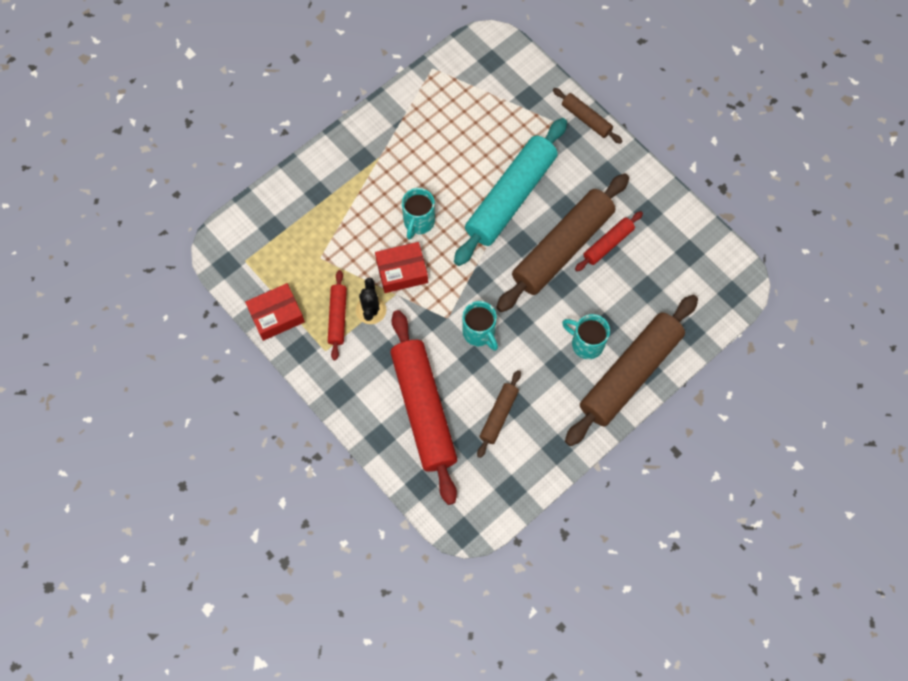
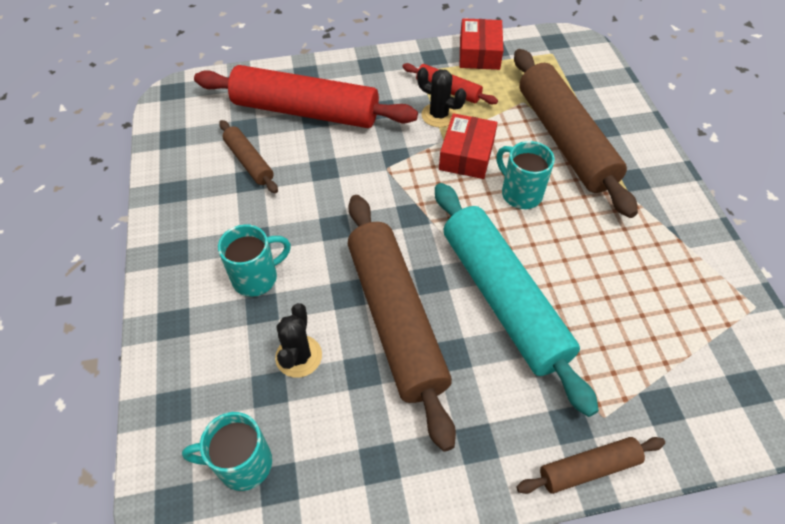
camera: 120 degrees right, 15 degrees down
(479, 333) = (348, 186): turquoise mug -> turquoise mug (242, 464)
(608, 244) = (365, 377): red rolling pin -> none
(619, 285) = (299, 356): none -> black cactus
(630, 374) = (184, 302): brown rolling pin -> brown rolling pin (565, 139)

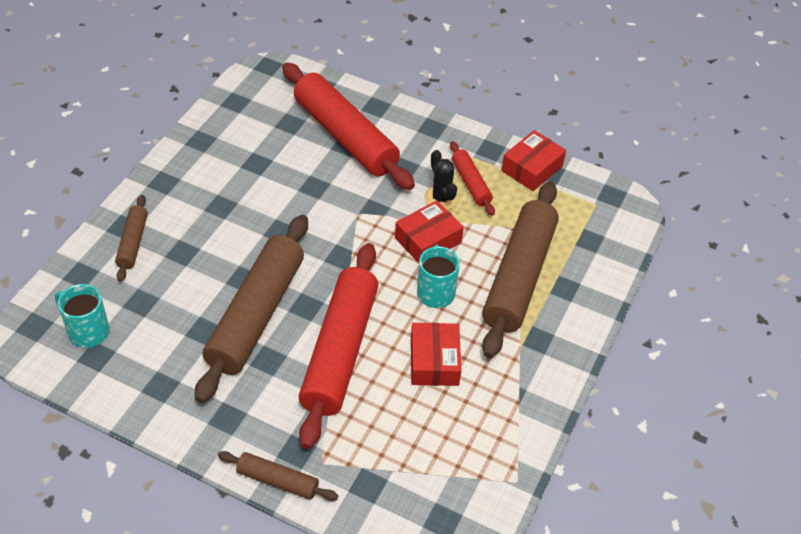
camera: 35 degrees right, 5 degrees down
(249, 162) = (269, 150): brown rolling pin -> brown rolling pin (133, 243)
(257, 277) = (198, 231): turquoise mug -> none
(299, 356) = (175, 296): black cactus -> none
(503, 299) = (339, 351): turquoise rolling pin -> red rolling pin
(585, 252) = (434, 361): none -> red box

